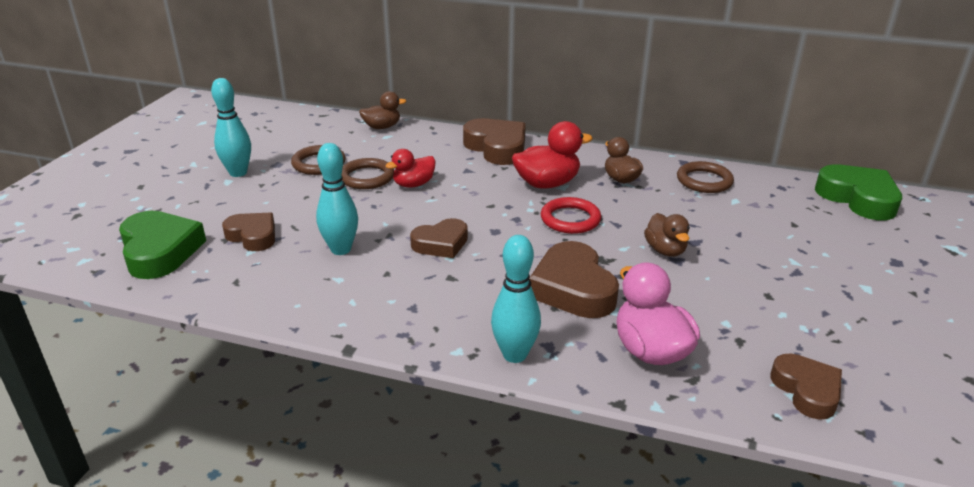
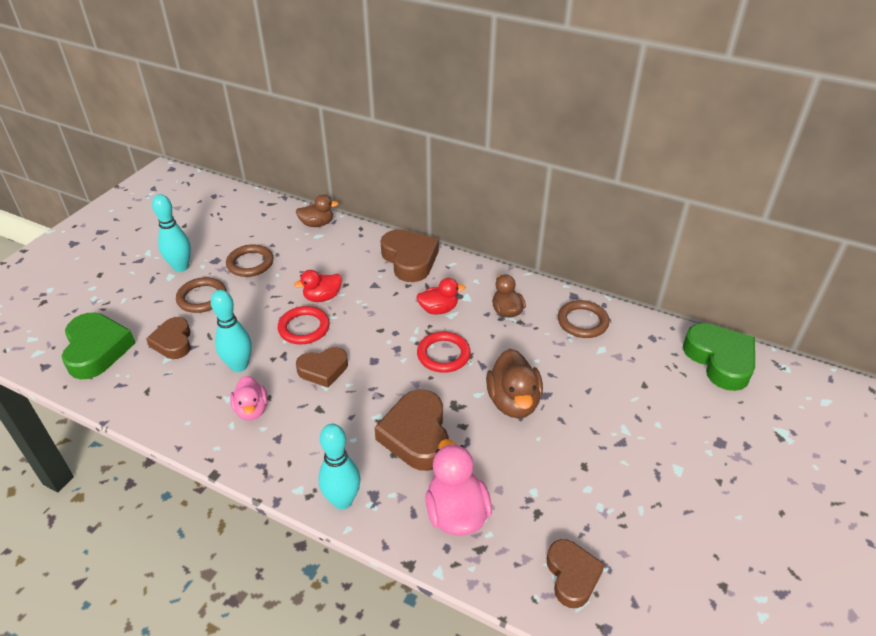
camera: 10 degrees right, 10 degrees up
(253, 236) = (173, 342): brown heart -> brown heart turned 150 degrees counterclockwise
(367, 177) = (285, 284): brown ring -> brown ring (202, 298)
(371, 286) = (252, 410): none -> pink duck
(403, 211) = (304, 328): none -> red ring
(547, 184) = (438, 309): red duck -> red duck, size x0.65
(665, 250) = (513, 402): brown duck -> brown duck, size x1.54

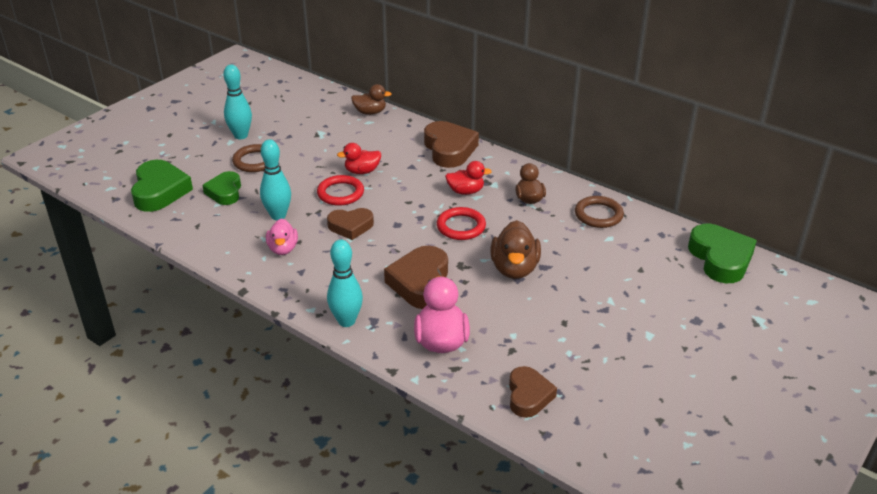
camera: 10 degrees right, 5 degrees down
(173, 342) = (225, 192): brown heart -> green heart
(250, 263) = (303, 138): brown ring -> none

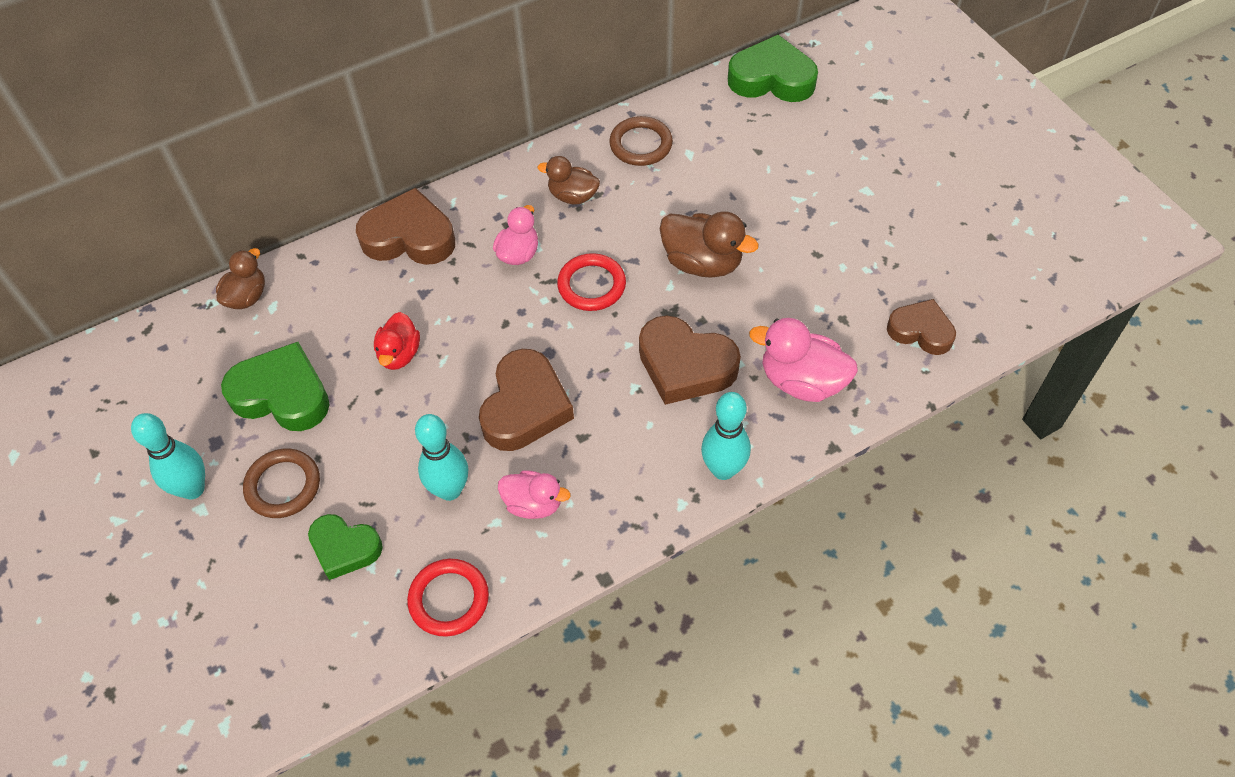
camera: 65 degrees left, 20 degrees up
(160, 191) = (283, 646): green heart -> green heart (282, 394)
(340, 193) = (438, 396): red ring -> red ring (449, 599)
(350, 226) = (525, 407): brown heart -> brown heart, size x1.55
(466, 191) = (518, 253): red duck -> pink duck

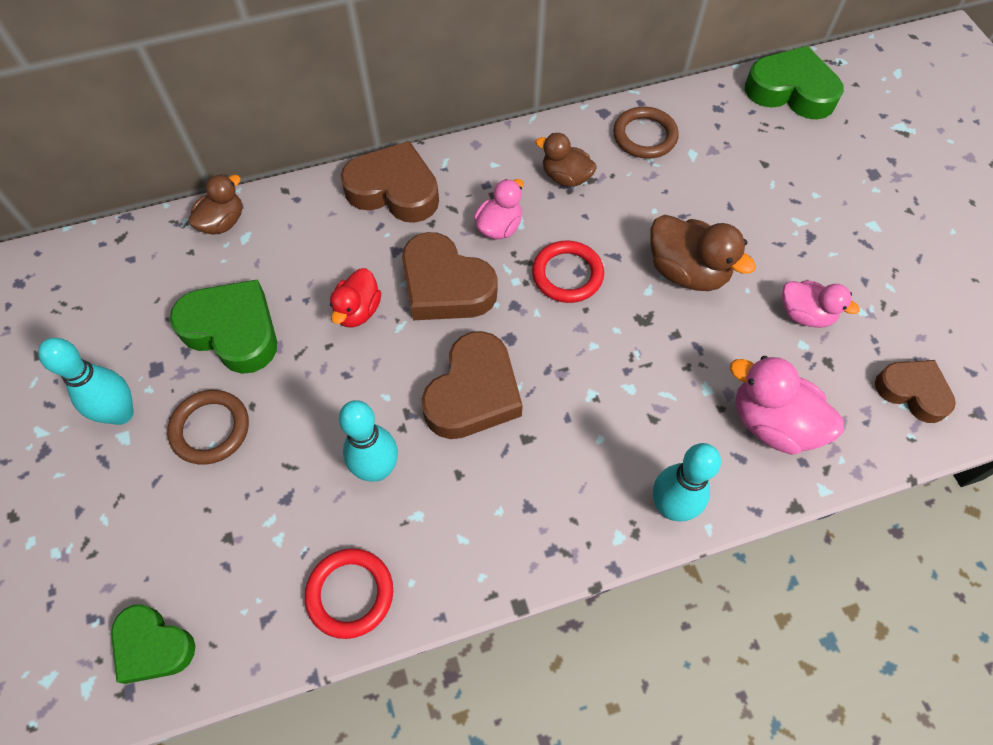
camera: 10 degrees right, 5 degrees up
(345, 548) = (256, 511): green heart -> green heart (153, 646)
(533, 504) = (461, 503): pink duck -> pink duck (805, 314)
(685, 366) = (649, 381): brown heart -> brown heart (445, 286)

